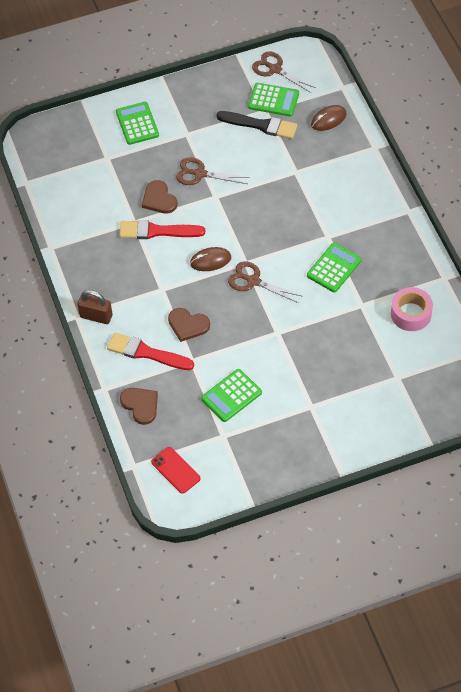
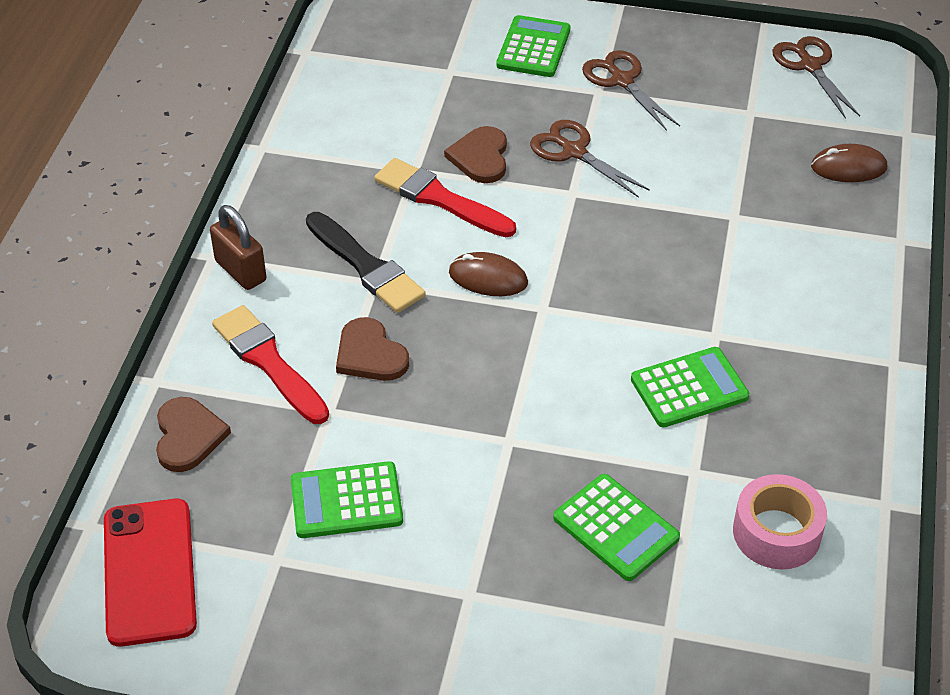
camera: 30 degrees right, 10 degrees down
(175, 470) = (149, 572): red phone -> red phone, size x1.58
(253, 281) = (533, 341): brown scissors -> brown scissors (622, 81)
(260, 125) = (726, 128): black brush -> black brush (366, 266)
(273, 100) = (775, 104): green calculator -> green calculator (616, 528)

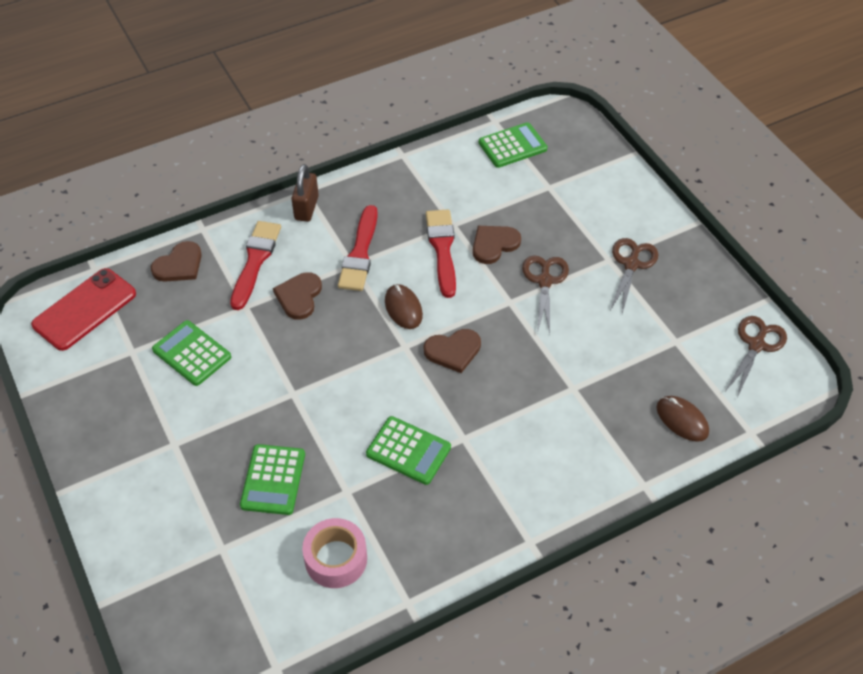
camera: 50 degrees right, 5 degrees up
(366, 266) = (360, 253): black brush -> red brush
(533, 48) = (612, 208): green calculator -> green calculator (512, 146)
(591, 274) = (453, 351): none -> brown heart

